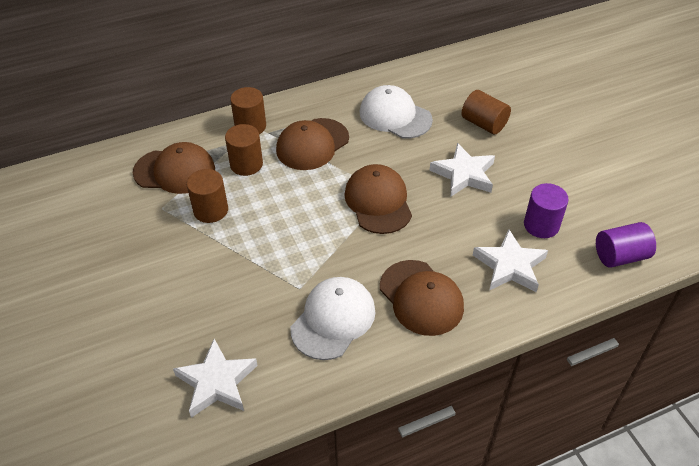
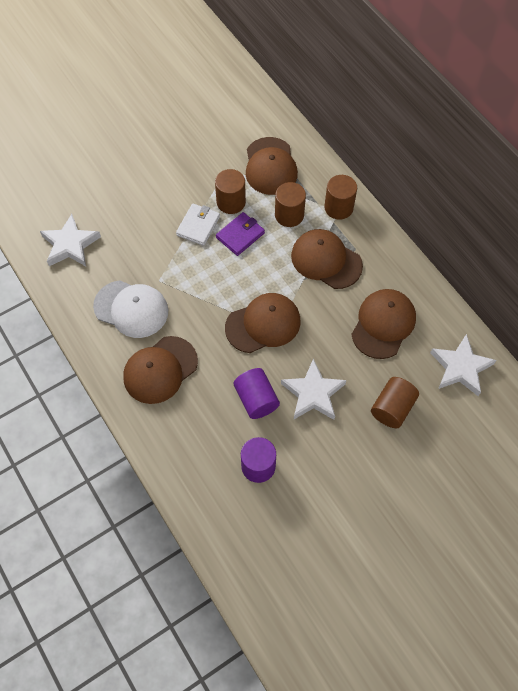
camera: 80 degrees right, 15 degrees up
(233, 243) = (198, 226): none -> white wallet
(259, 207) = (240, 235): none -> purple wallet
(395, 116) = (383, 324): white cap -> brown cap
(510, 266) = (204, 439): white star -> white star (460, 368)
(620, 256) = (230, 539): purple cylinder -> purple cylinder (256, 399)

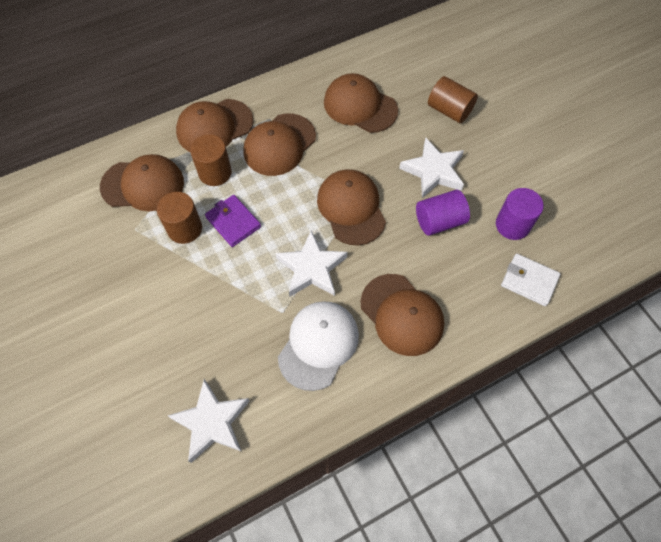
camera: 85 degrees left, 0 degrees up
(198, 226) = (211, 265): white wallet -> white wallet (529, 281)
(338, 207) = (214, 127): brown cylinder -> brown cap
(460, 368) = (409, 56): white star -> white star (311, 268)

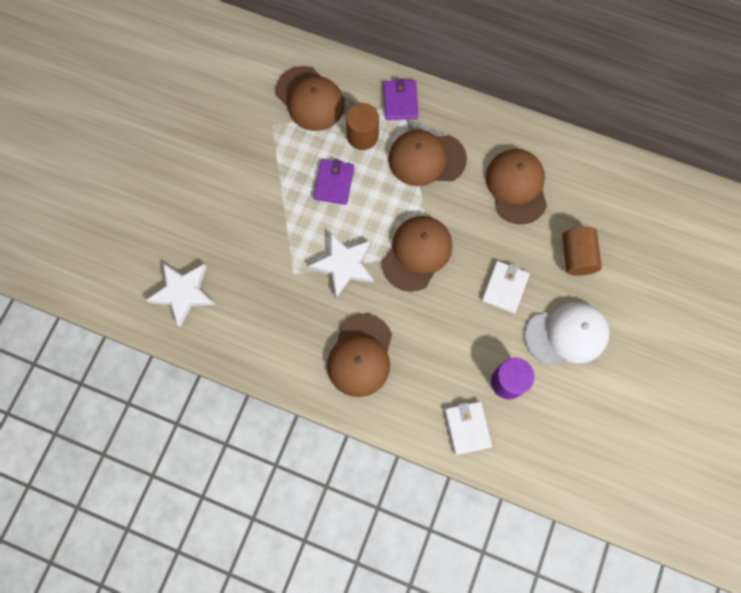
camera: 50 degrees right, 10 degrees up
(184, 228) = (301, 156): brown cylinder -> none
(214, 127) = (400, 101): brown cap -> purple wallet
(318, 345) = (290, 317): white cap -> white cap (566, 334)
(433, 171) = (505, 288): white star -> white wallet
(439, 221) = (462, 325): purple cylinder -> none

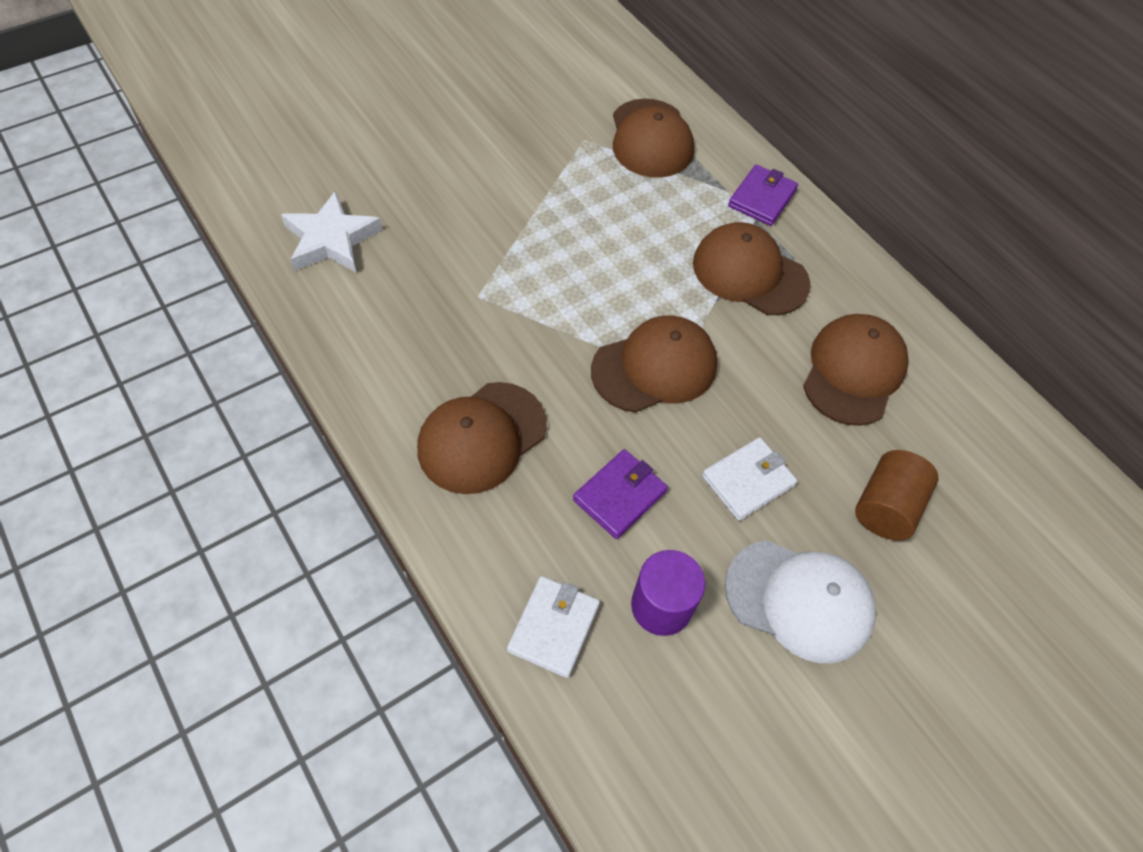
camera: 30 degrees right, 15 degrees down
(334, 183) = (609, 233): purple wallet -> purple wallet (620, 496)
(344, 265) = (547, 324): white star -> none
(362, 136) = (685, 206): brown cylinder -> none

